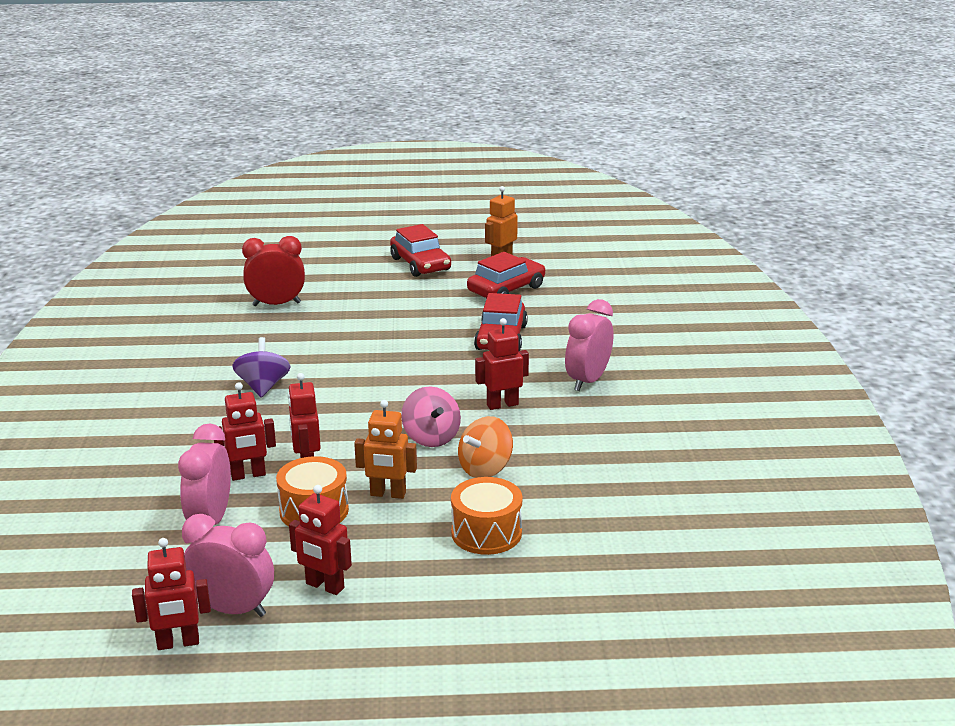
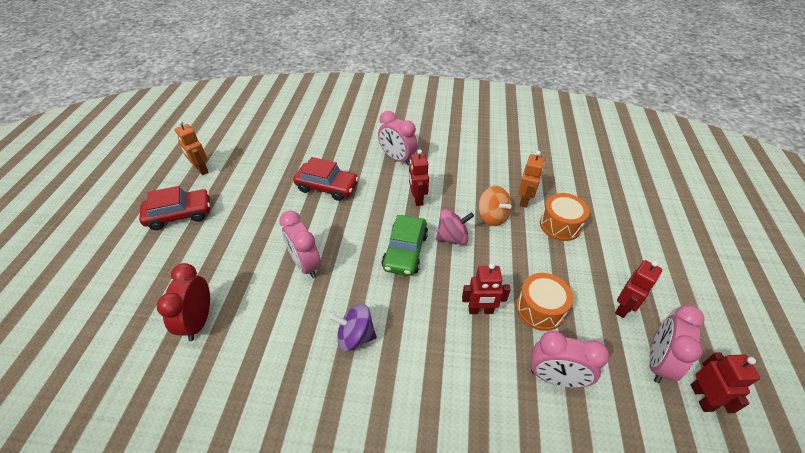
camera: 80 degrees left, 20 degrees up
(248, 475) = (493, 350): red robot -> none
(360, 345) = (305, 265): none -> pink clock
(388, 494) = (520, 266): orange robot -> orange robot (524, 200)
(396, 404) = (405, 251): none -> green car
(506, 289) = (254, 174): red car -> none

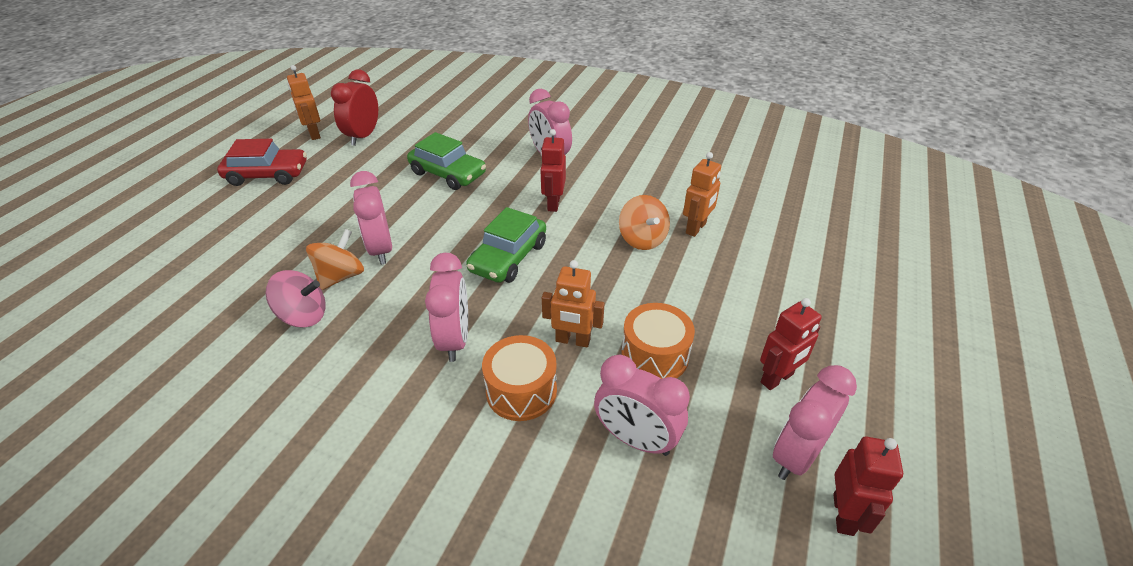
camera: 15 degrees right, 5 degrees down
(198, 321) = (231, 283): red clock -> red clock (363, 136)
(285, 295) = (341, 276): none -> orange spinning top
(327, 187) = (448, 173): red car -> green car
(355, 336) = (400, 336): purple spinning top -> none
(397, 329) = (455, 340): none -> pink clock
(452, 237) = (577, 253): pink spinning top -> pink spinning top (303, 316)
(480, 310) = (572, 340): red robot -> orange robot
(560, 225) = (732, 265): orange drum -> orange drum (521, 391)

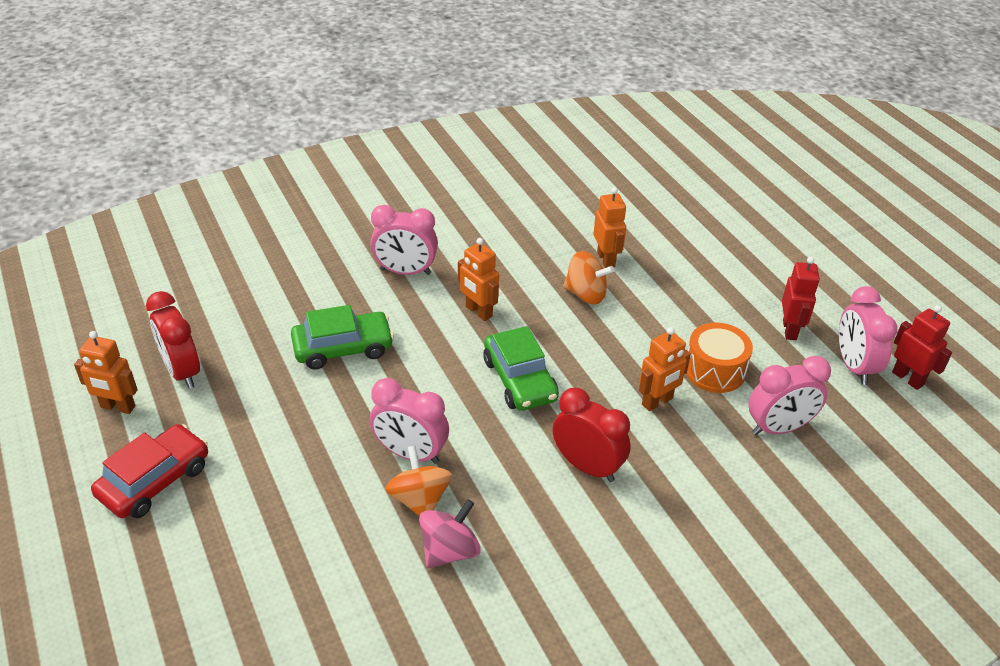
camera: 50 degrees left, 0 degrees up
(455, 340) = (587, 466): pink clock -> red clock
(521, 391) = (681, 459): orange drum -> none
(553, 204) = (478, 312): red robot -> orange robot

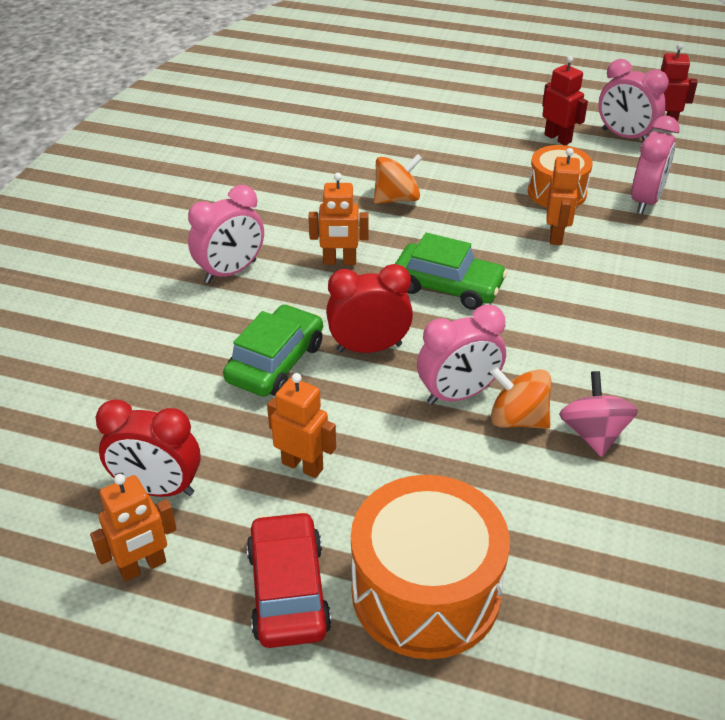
camera: 45 degrees left, 0 degrees up
(211, 546) = (426, 591): none -> orange drum
(587, 466) = (583, 308): red clock -> red clock (369, 348)
(606, 259) = (372, 166): orange robot -> orange robot (302, 465)

